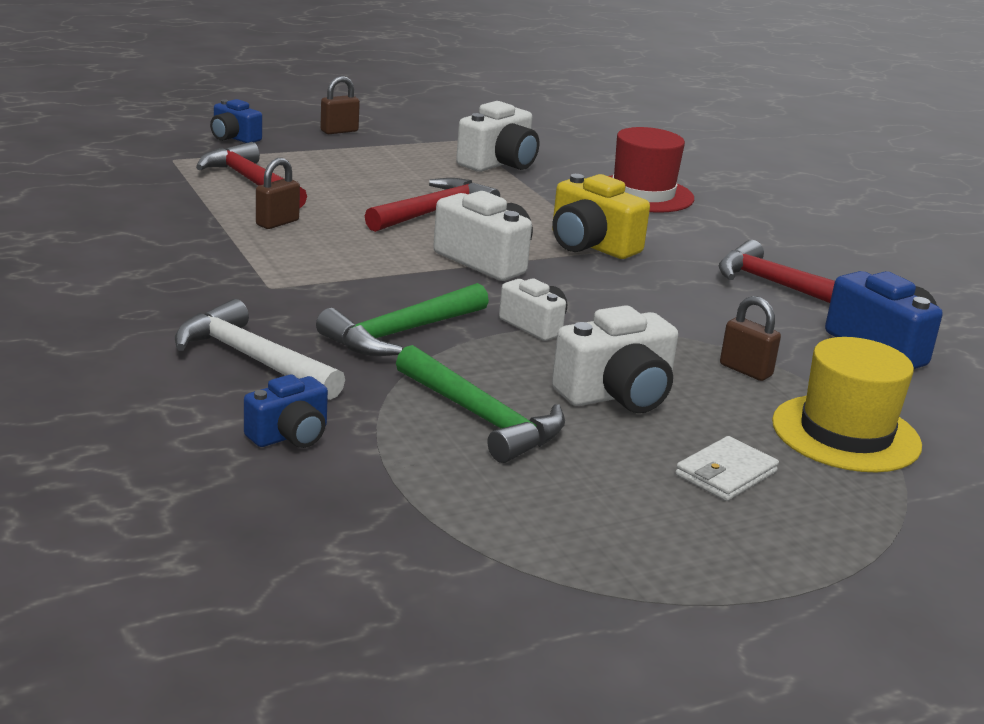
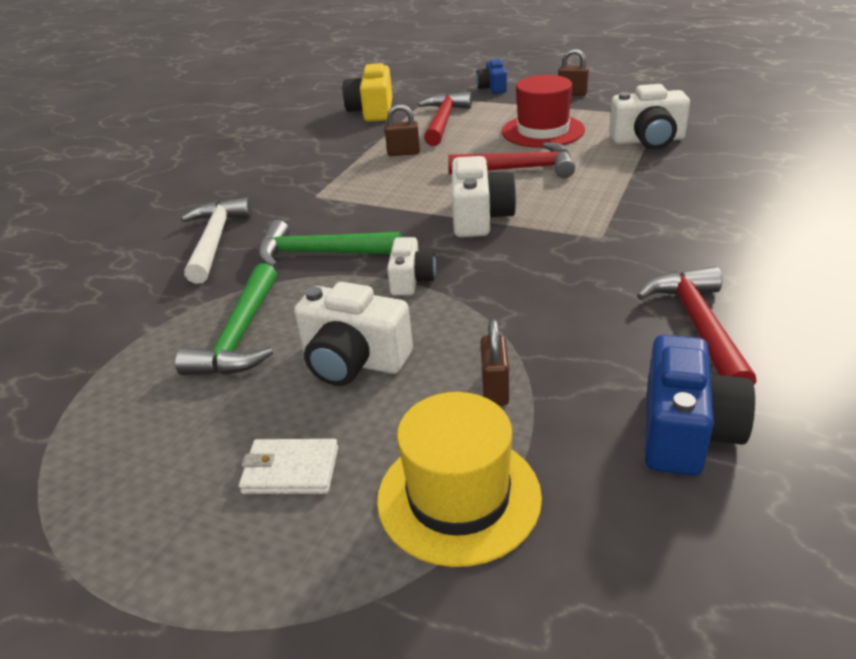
camera: 55 degrees right, 10 degrees up
(290, 435) = (135, 298): blue camera -> none
(591, 245) = (588, 228): yellow camera -> yellow camera (372, 111)
(642, 194) = (731, 194): red hat -> red hat (543, 131)

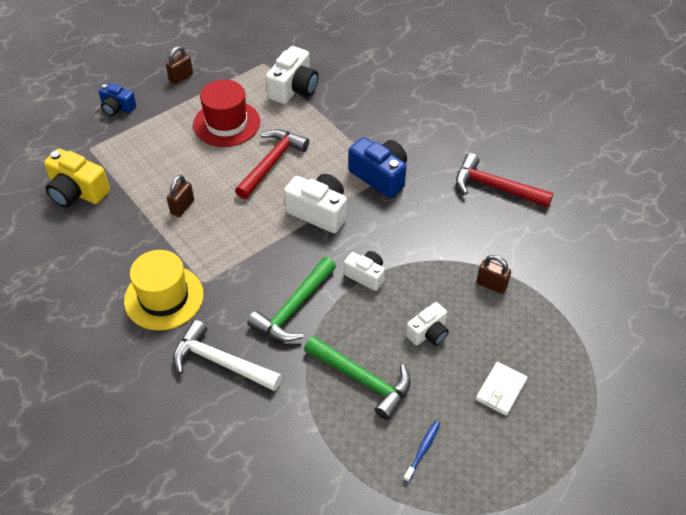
camera: 65 degrees left, 15 degrees up
(143, 426) = (422, 450): none -> blue toothbrush
(353, 361) = (428, 333): white camera -> white camera, size x0.62
(443, 121) = (149, 162): red hammer -> none
(459, 497) = (555, 331): yellow hat -> yellow hat (164, 297)
(686, 431) = (561, 235): blue camera -> blue camera (380, 176)

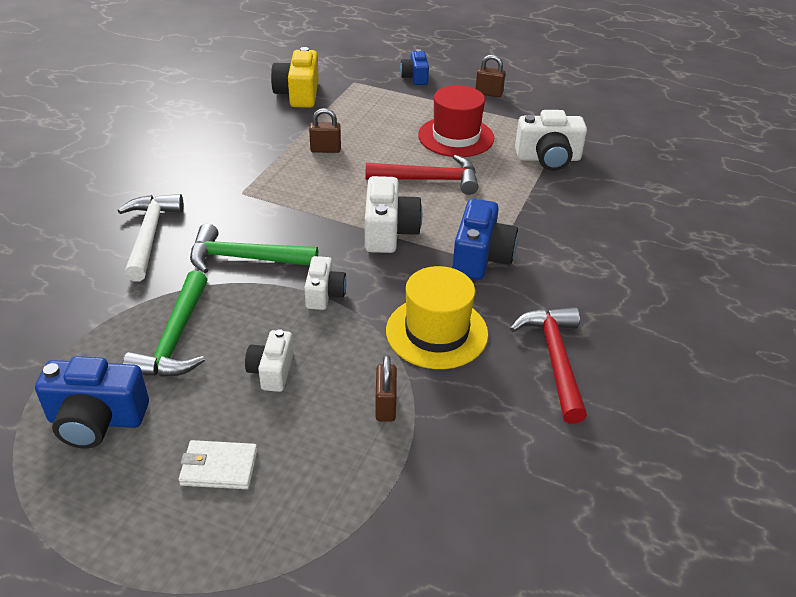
camera: 60 degrees right, 10 degrees down
(164, 297) = (208, 177): yellow hat -> yellow hat (436, 332)
(422, 450) = (96, 420): blue toothbrush -> blue camera
(428, 333) = (272, 371): white camera -> white camera turned 75 degrees clockwise

